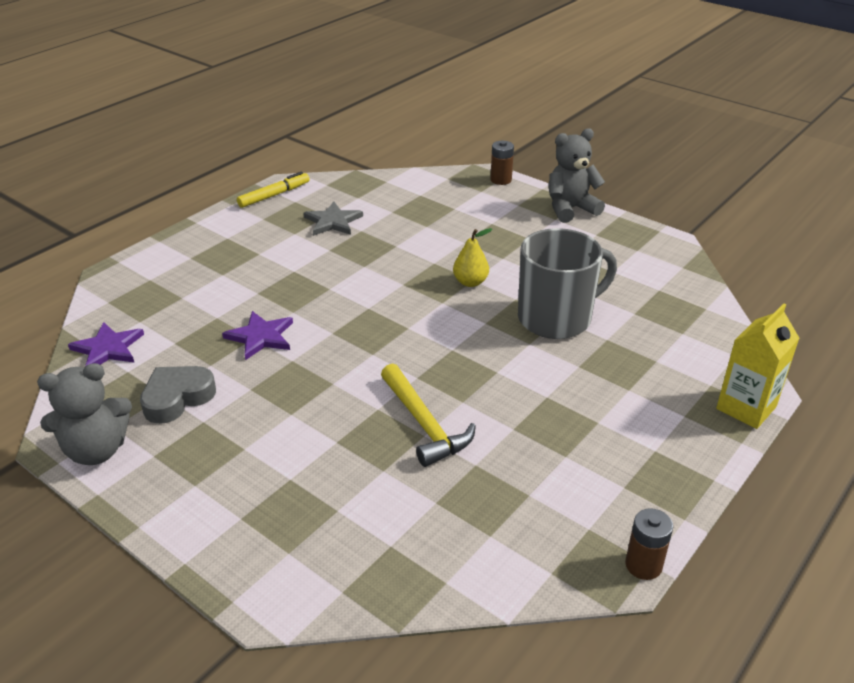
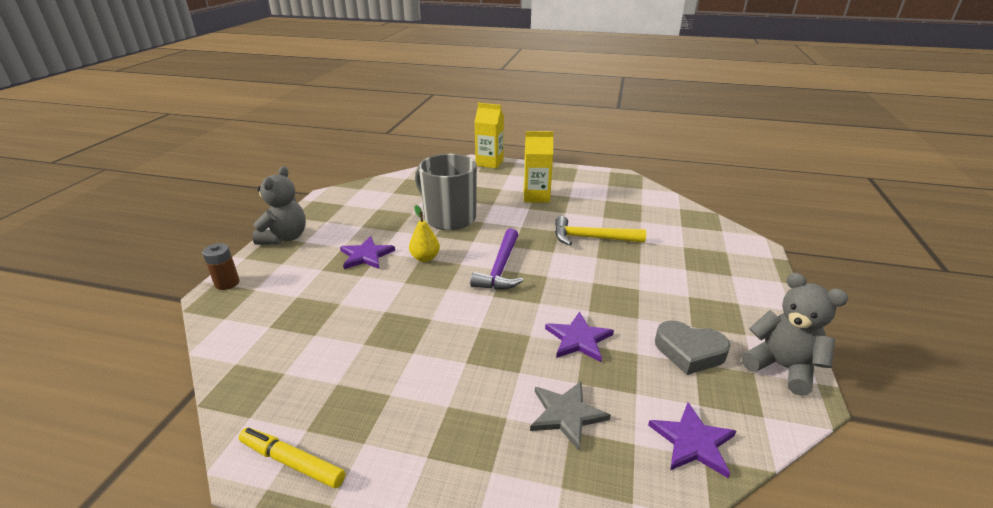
camera: 115 degrees left, 5 degrees down
(333, 221) = (351, 372): grey star -> grey star (566, 414)
(412, 326) = (500, 268): none -> purple hammer
(424, 424) = (591, 238): yellow hammer -> yellow hammer turned 120 degrees counterclockwise
(501, 248) = (366, 255): none -> purple star
(570, 209) = (285, 238): grey teddy bear -> grey teddy bear turned 120 degrees counterclockwise
(582, 417) = (536, 196): none -> yellow carton
(643, 565) = (613, 172): brown battery -> none

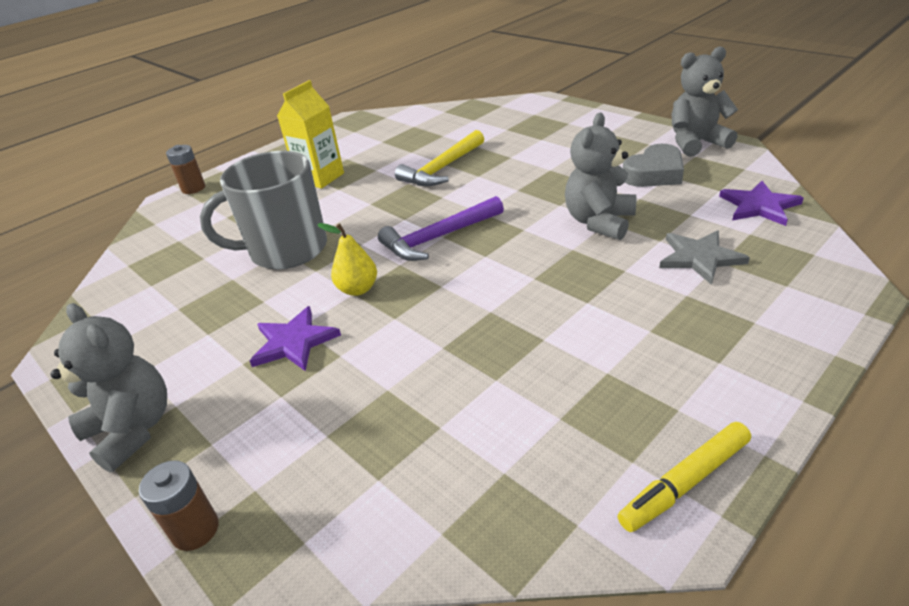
camera: 55 degrees left, 5 degrees up
(489, 163) = (193, 188): yellow carton -> brown battery
(500, 268) = (439, 238): purple hammer -> purple hammer turned 105 degrees clockwise
(578, 339) = (599, 222): purple star -> grey teddy bear

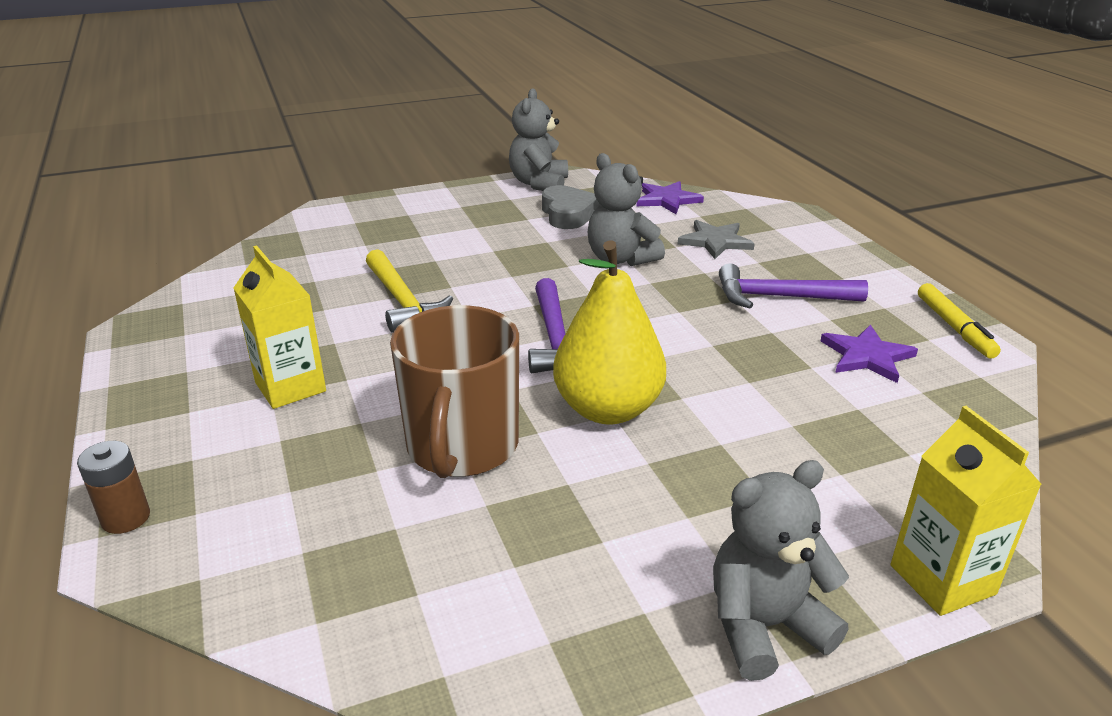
camera: 70 degrees left, 5 degrees down
(195, 530) = (942, 579): brown battery -> yellow carton
(286, 250) = (462, 447): grey mug -> brown mug
(294, 342) = (675, 471): purple star -> purple star (867, 356)
(358, 289) = (608, 409): yellow pear -> yellow pear, size x1.99
(621, 327) = (780, 297): none -> purple hammer

